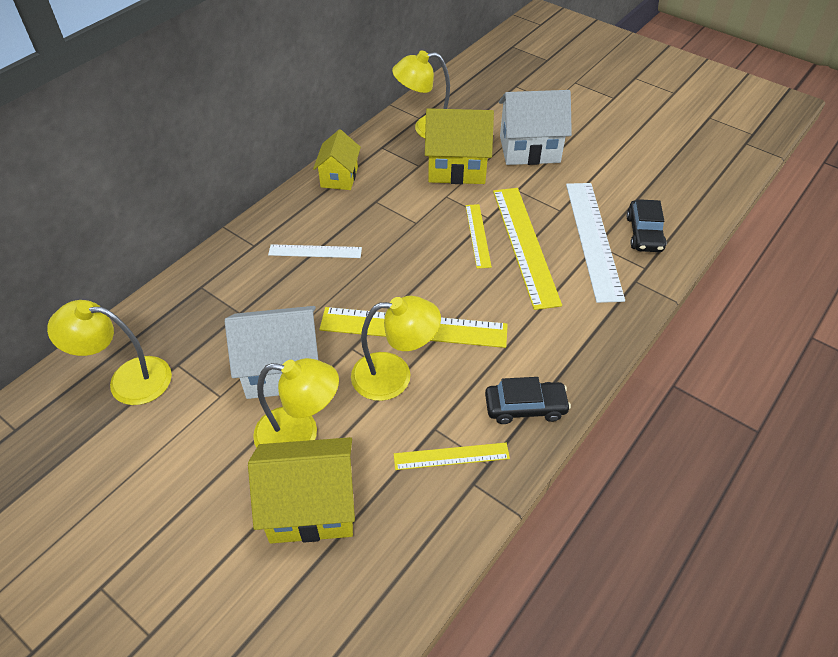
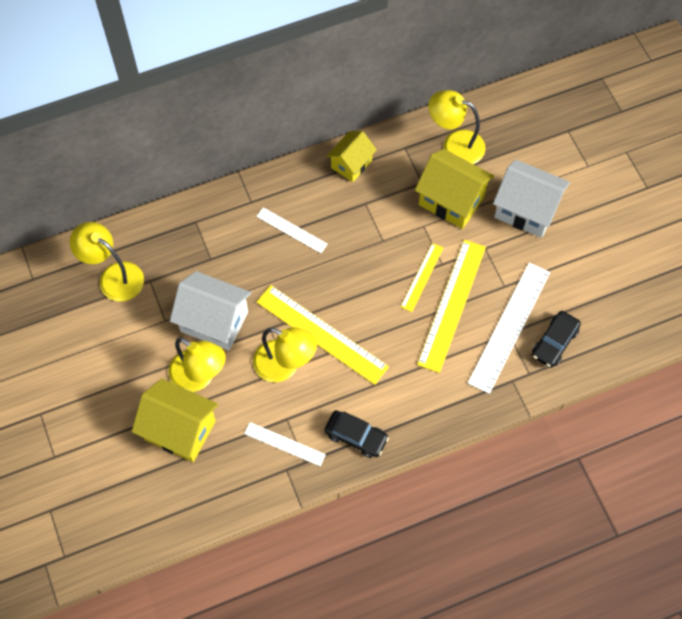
camera: 30 degrees right, 15 degrees up
(451, 456) = (284, 444): yellow ruler -> white ruler

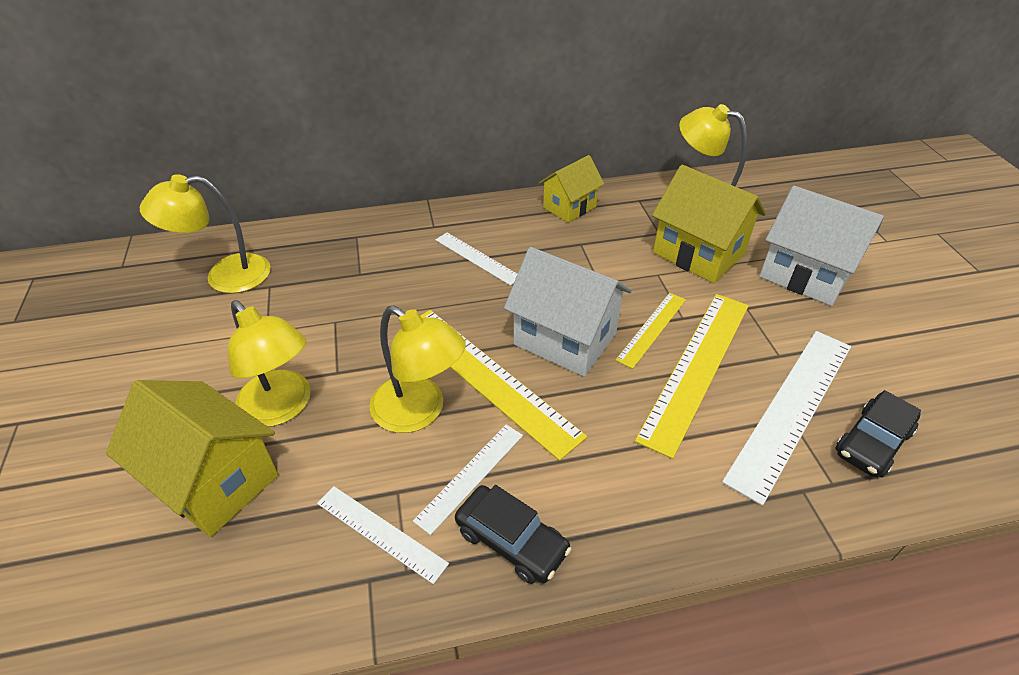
camera: 10 degrees right, 20 degrees down
(114, 276) = (225, 276): yellow lamp -> yellow lamp turned 60 degrees counterclockwise
(214, 321) = (335, 342): white house -> white house (565, 339)
(326, 403) = (471, 476): none -> white ruler

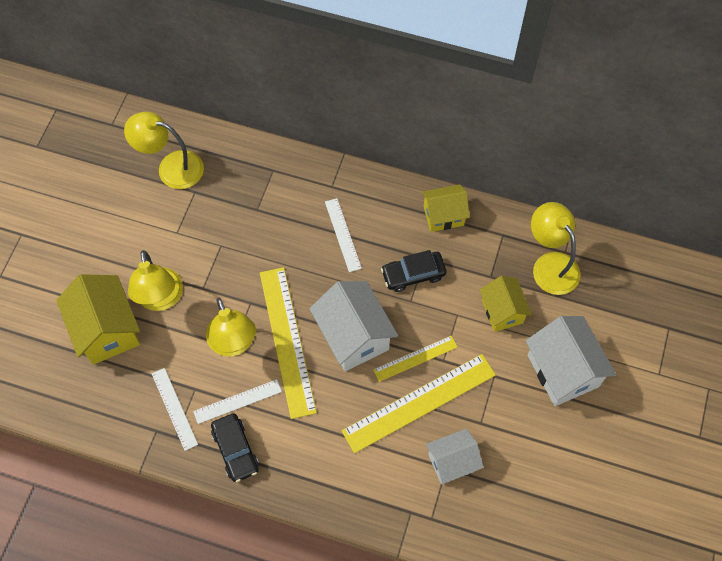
camera: 30 degrees right, 20 degrees up
(698, 254) = (502, 311): yellow house -> yellow house, size x0.63
(791, 409) = (452, 462): white ruler -> white house
(872, 442) = (480, 509): black car -> black car (413, 274)

